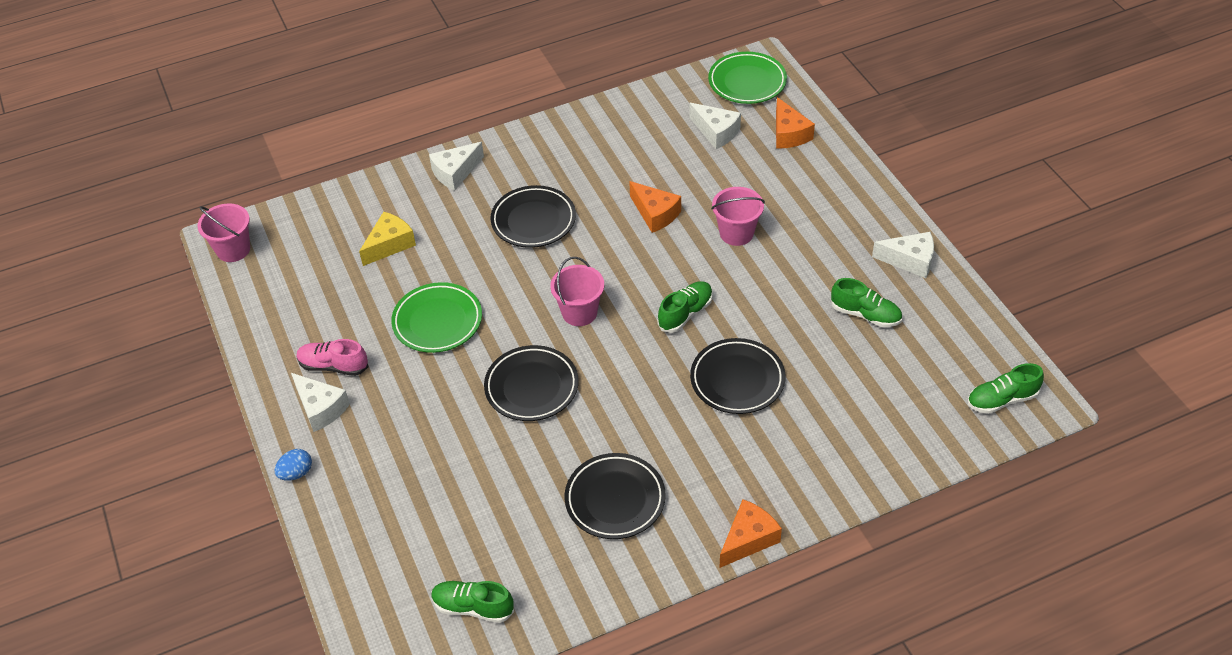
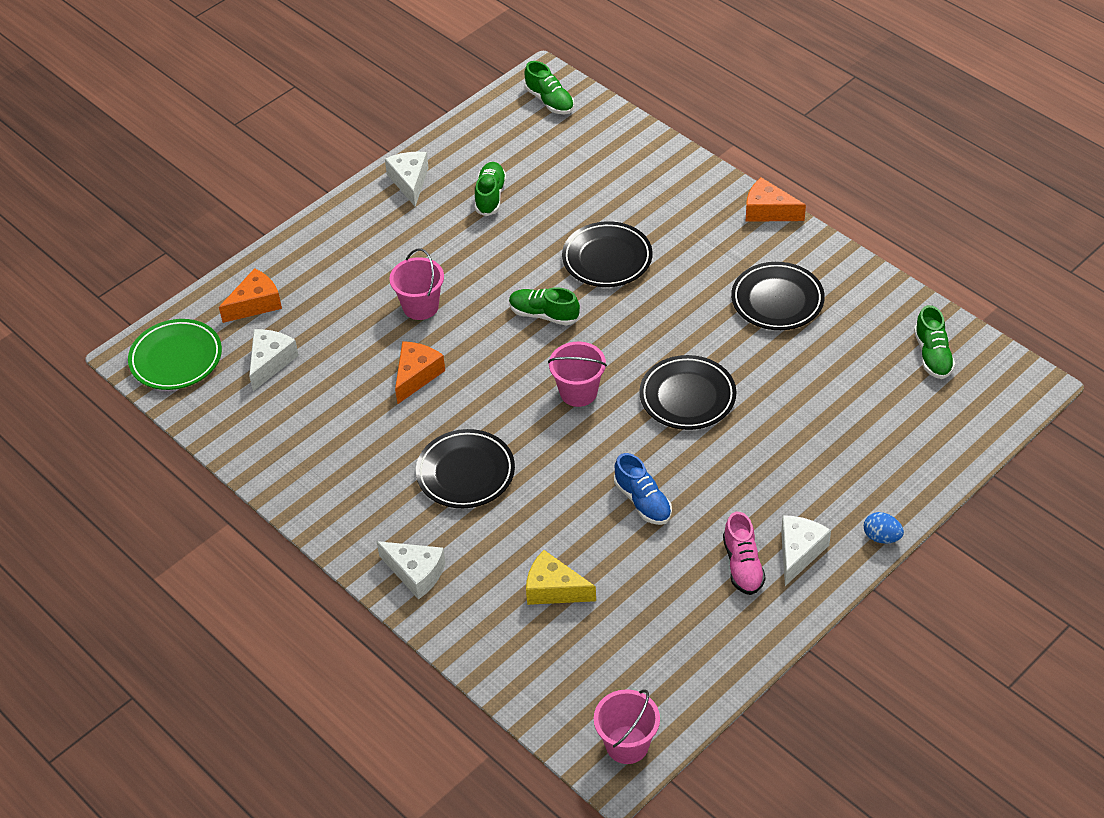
camera: 110 degrees left, 0 degrees up
(437, 321) = (643, 501): green plate -> blue shoe

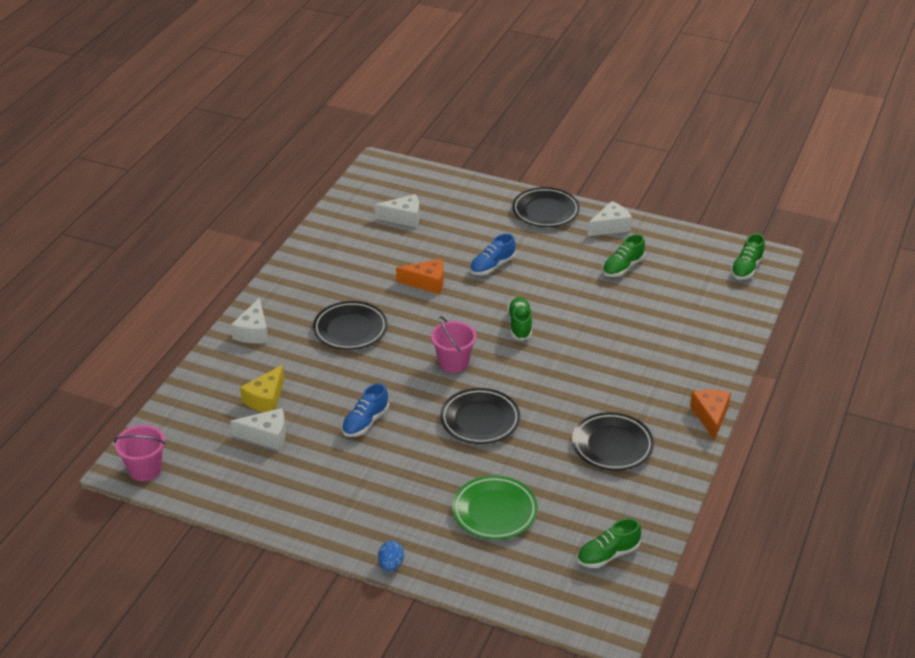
camera: 65 degrees right, 10 degrees down
(176, 359) = (385, 180): green plate -> green plate (494, 511)
(255, 304) = (451, 196): orange cheese -> none
(420, 306) = (492, 266): pink bucket -> blue shoe
(490, 196) = (623, 267): green shoe -> green shoe turned 150 degrees clockwise
(554, 589) = (266, 399): yellow cheese -> yellow cheese turned 150 degrees counterclockwise
(607, 259) = (597, 342): black plate -> black plate (545, 211)
(742, 565) = (328, 490): pink shoe -> none
(799, 552) = (354, 519): white cheese -> white cheese (266, 436)

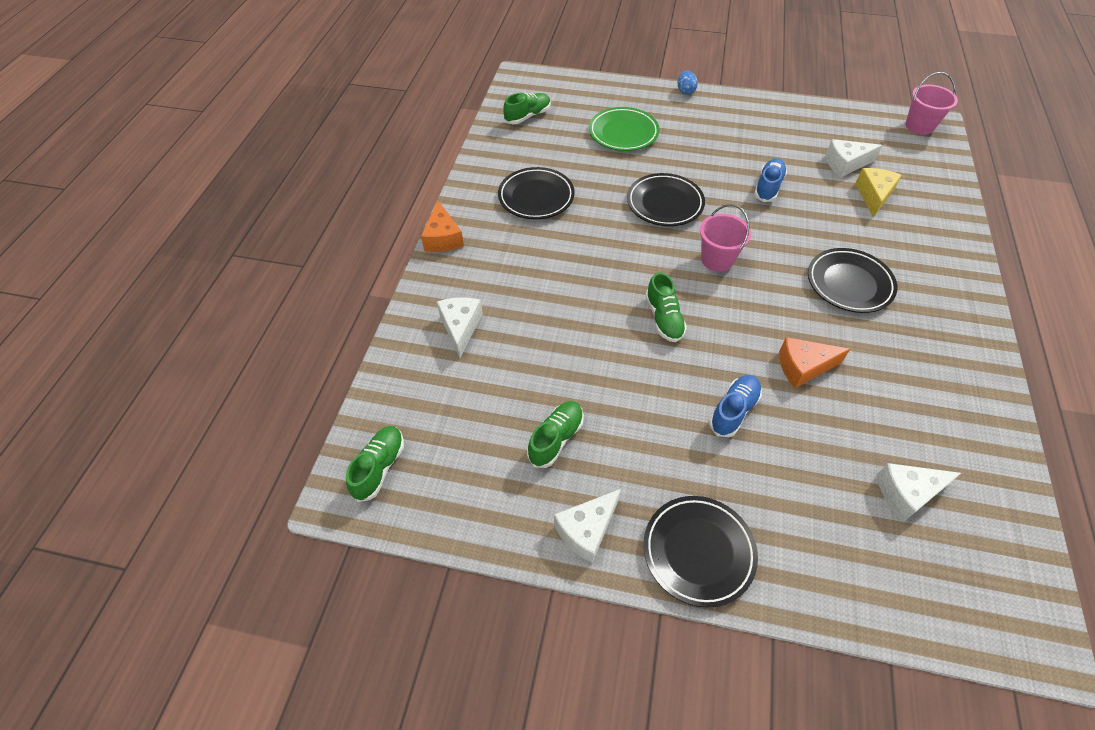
camera: 170 degrees right, 15 degrees up
(253, 331) = (949, 265): white cheese -> white cheese (460, 327)

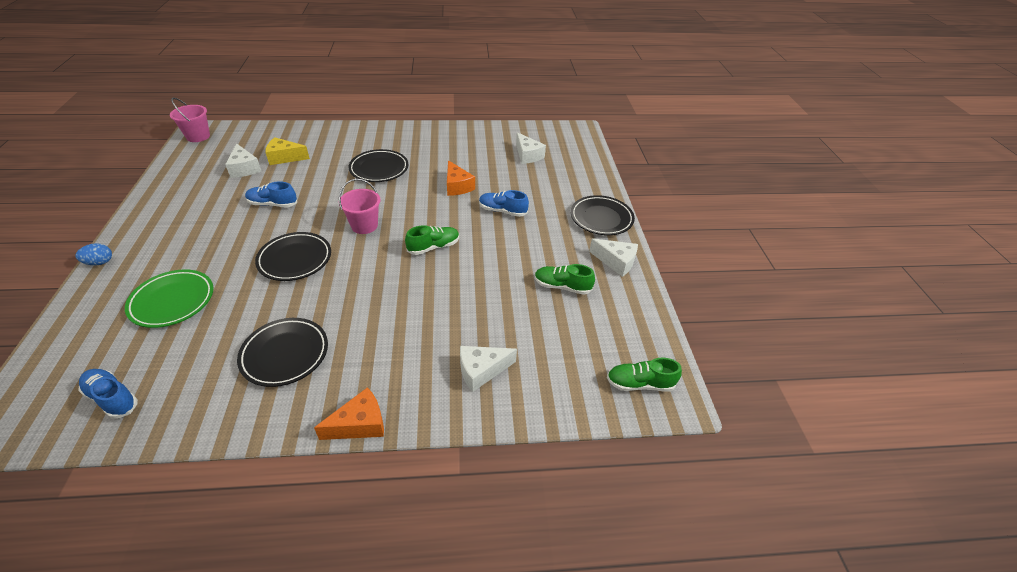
camera: 110 degrees left, 10 degrees down
(527, 116) = (112, 398): green shoe -> blue shoe

